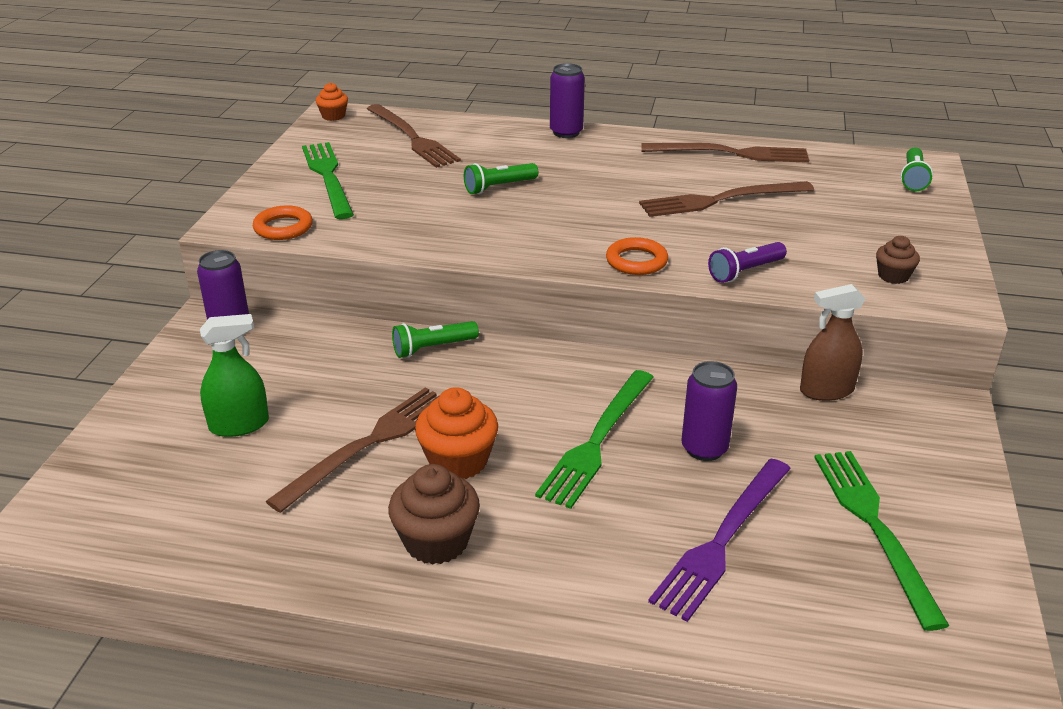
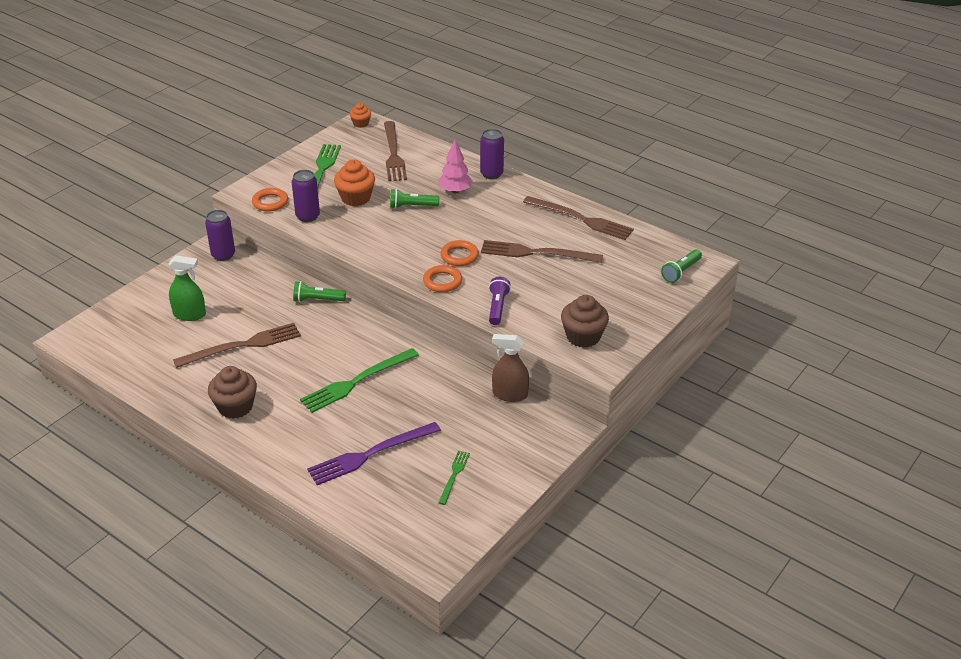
camera: 25 degrees right, 5 degrees up
(458, 461) = (278, 369): orange cupcake -> orange cupcake (355, 198)
(539, 159) = (455, 191): none -> pink tree
(625, 227) = (459, 256): none -> orange ring
(704, 448) = (408, 404): purple can -> purple can (308, 216)
(745, 272) = (497, 307): purple flashlight -> purple flashlight turned 105 degrees clockwise
(874, 527) = (454, 475): green fork -> green fork, size x0.52
(893, 276) = (583, 336): brown cupcake -> brown cupcake, size x1.72

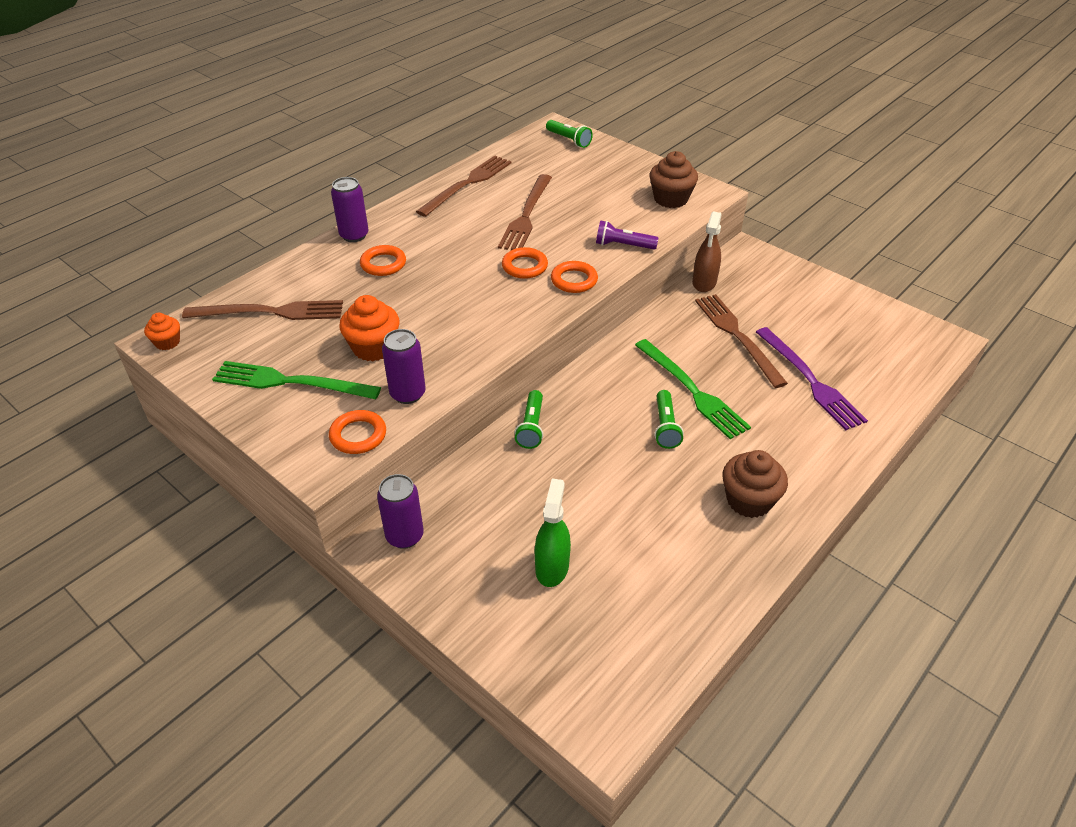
camera: 85 degrees left, 5 degrees up
(242, 346) = (626, 500): brown fork -> brown fork (737, 336)
(412, 206) = (408, 299): green flashlight -> green flashlight (665, 427)
(454, 475) = (827, 323): green fork -> none
(455, 191) = (383, 264): pink tree -> orange ring

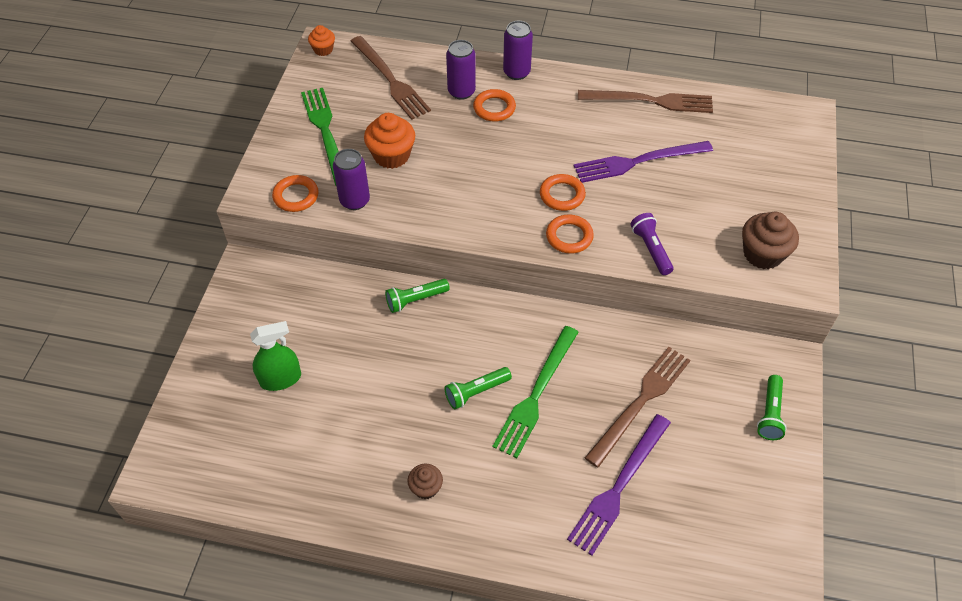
camera: 60 degrees right, 10 degrees up
(404, 536) = (262, 278): purple can -> purple can (461, 92)
(526, 215) = (638, 162): brown fork -> purple fork
(569, 140) = (793, 134): green flashlight -> green flashlight (770, 413)
(704, 282) = (703, 344): brown spray bottle -> none
(749, 500) = (426, 488): brown cupcake -> brown cupcake, size x0.58

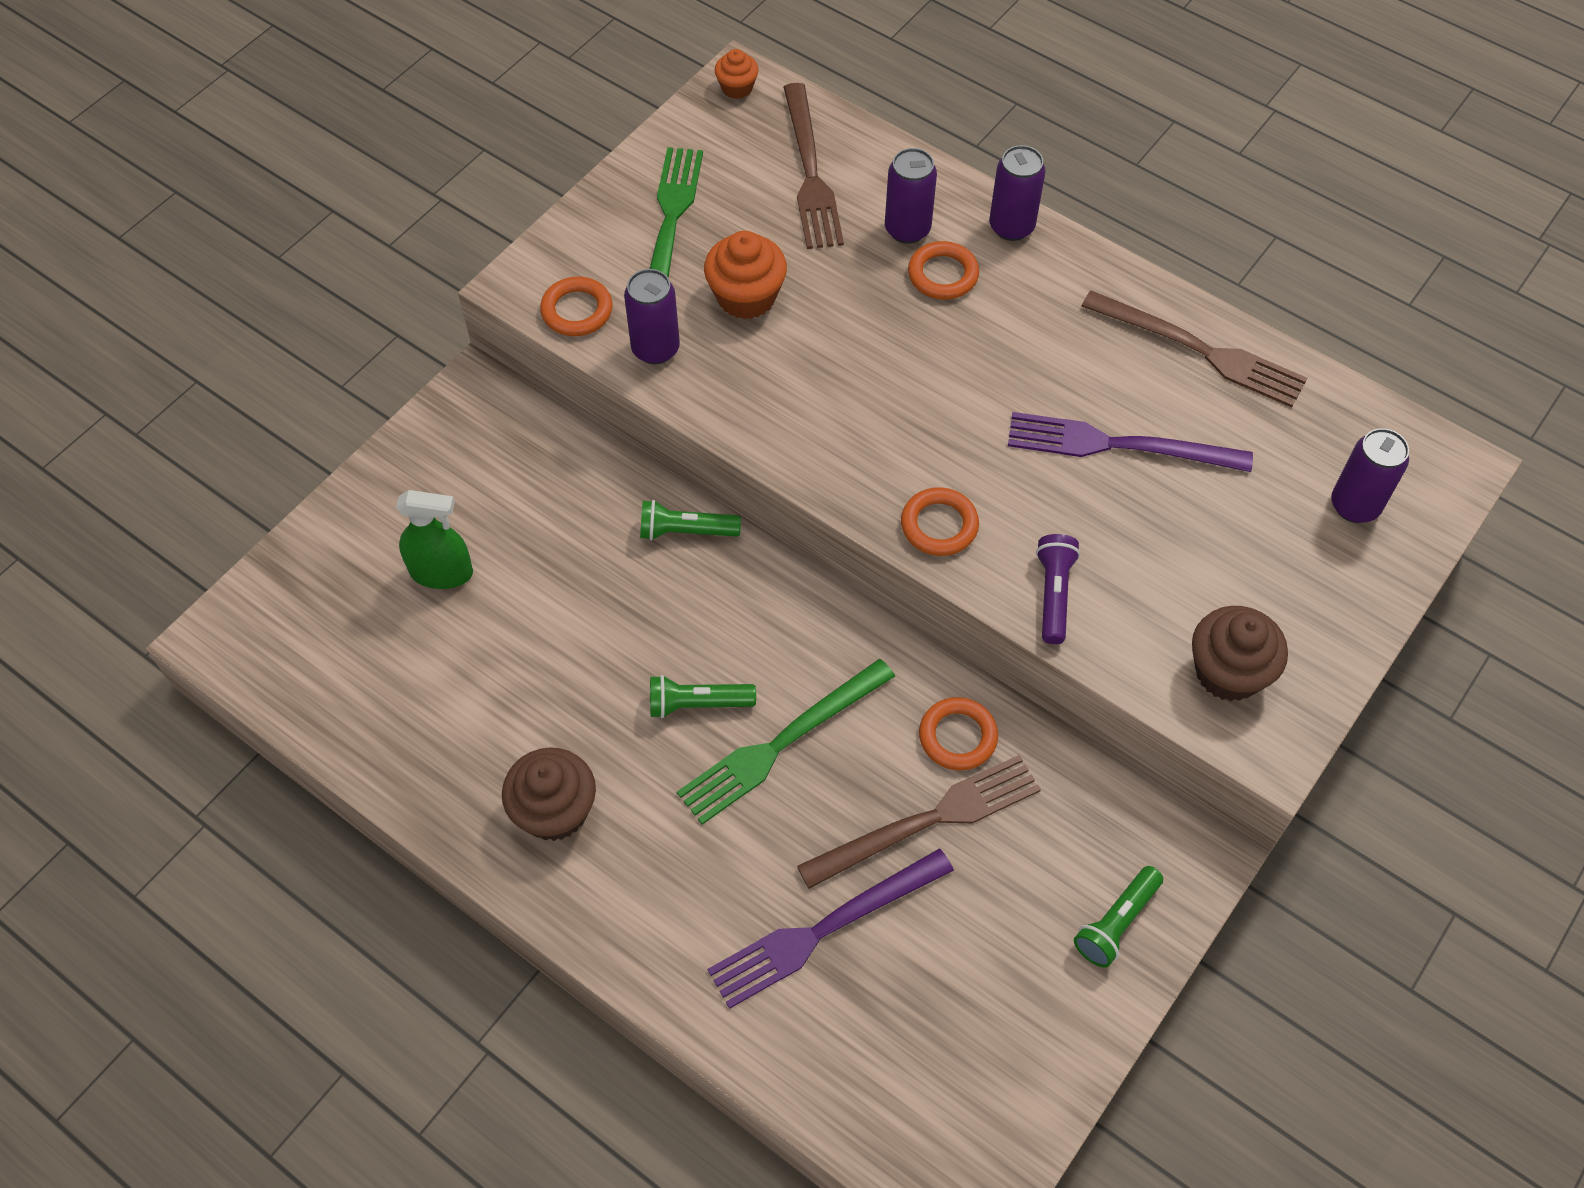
camera: 25 degrees right, 5 degrees up
(426, 488) = (554, 811): brown cupcake -> brown cupcake, size x1.72
(562, 195) = (966, 455): orange ring -> orange ring (957, 737)
(772, 149) = (1354, 505): none -> purple can

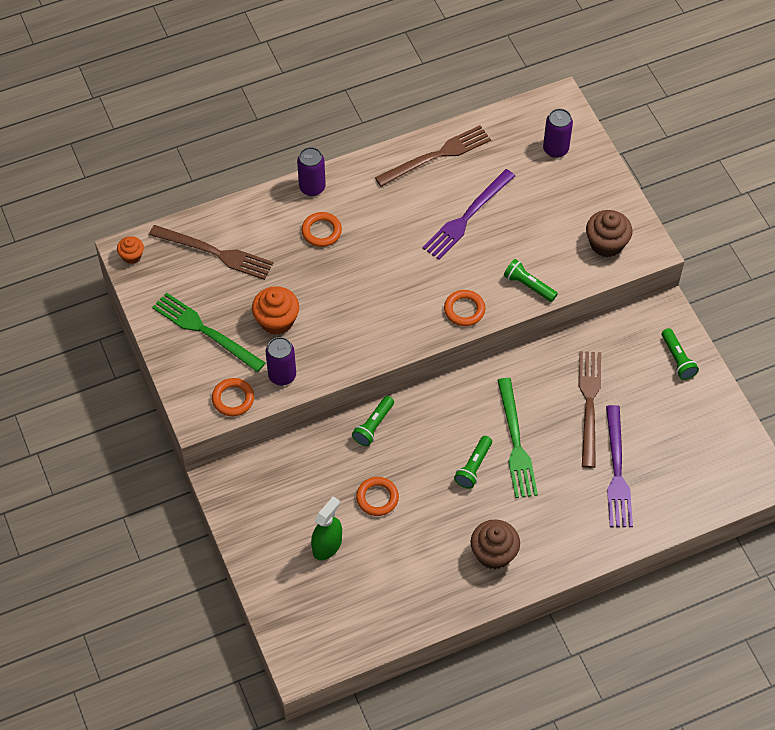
camera: 60 degrees left, 0 degrees up
(907, 229) = (283, 231): purple can -> none
(957, 737) = (555, 370): orange ring -> orange ring (377, 498)
(1054, 594) = (528, 285): purple flashlight -> green flashlight

